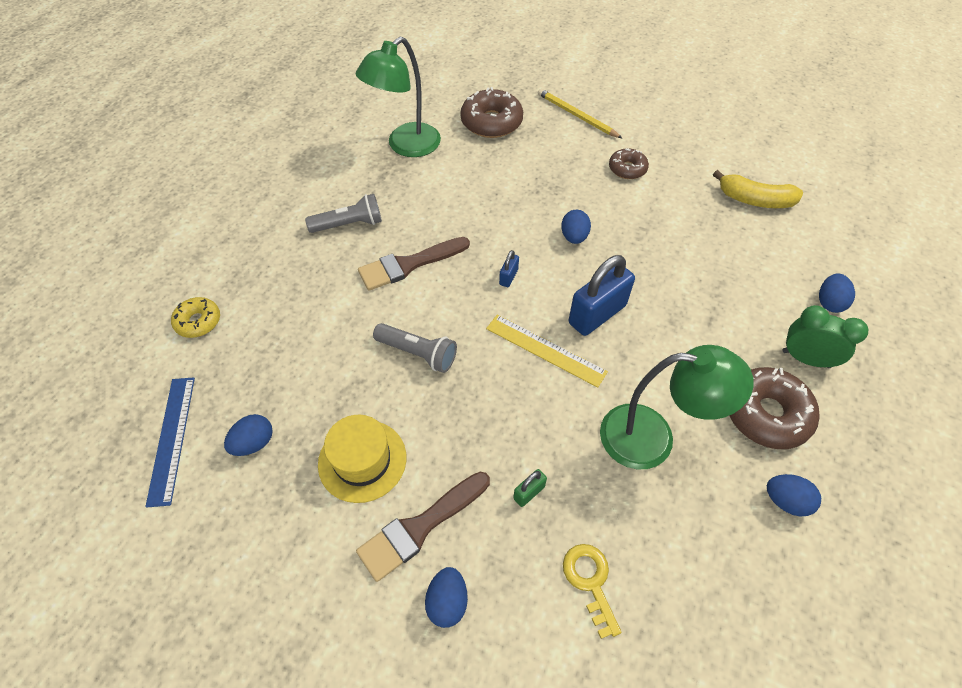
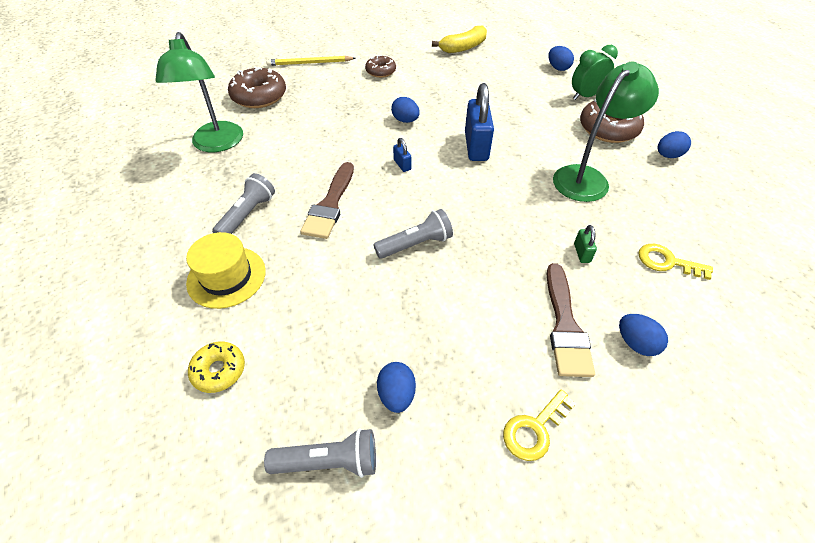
camera: 50 degrees left, 5 degrees down
(172, 438) = (329, 461): blue ruler -> grey flashlight
(289, 562) = (534, 429): none -> yellow key
(362, 460) = (479, 328): yellow hat -> yellow hat (226, 277)
(545, 350) = (479, 183): yellow ruler -> none

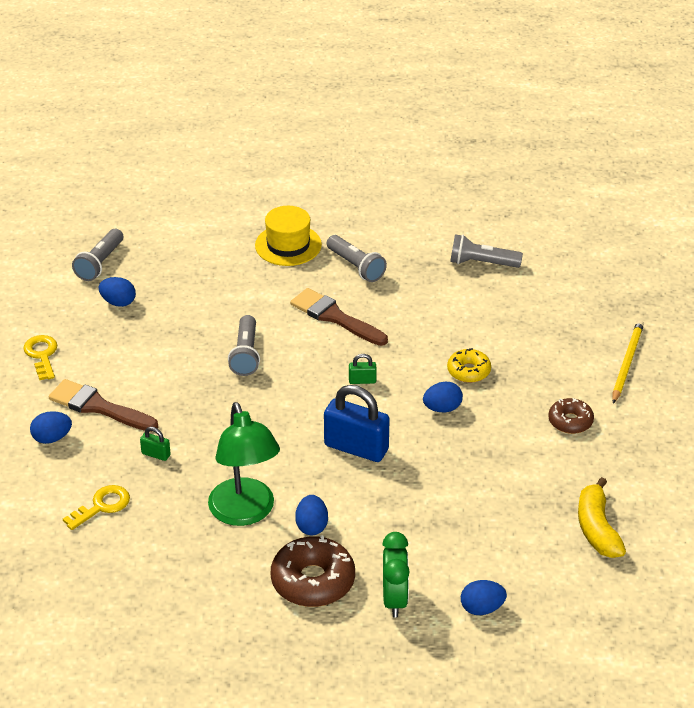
camera: 115 degrees right, 10 degrees down
(216, 144) = (481, 263): green lamp -> grey flashlight
(219, 370) = (202, 231): yellow donut -> yellow donut (468, 371)
(259, 96) = (564, 306): brown donut -> none
(402, 165) = (362, 381): blue padlock -> green padlock
(668, 155) = (230, 606): blue egg -> blue egg (312, 526)

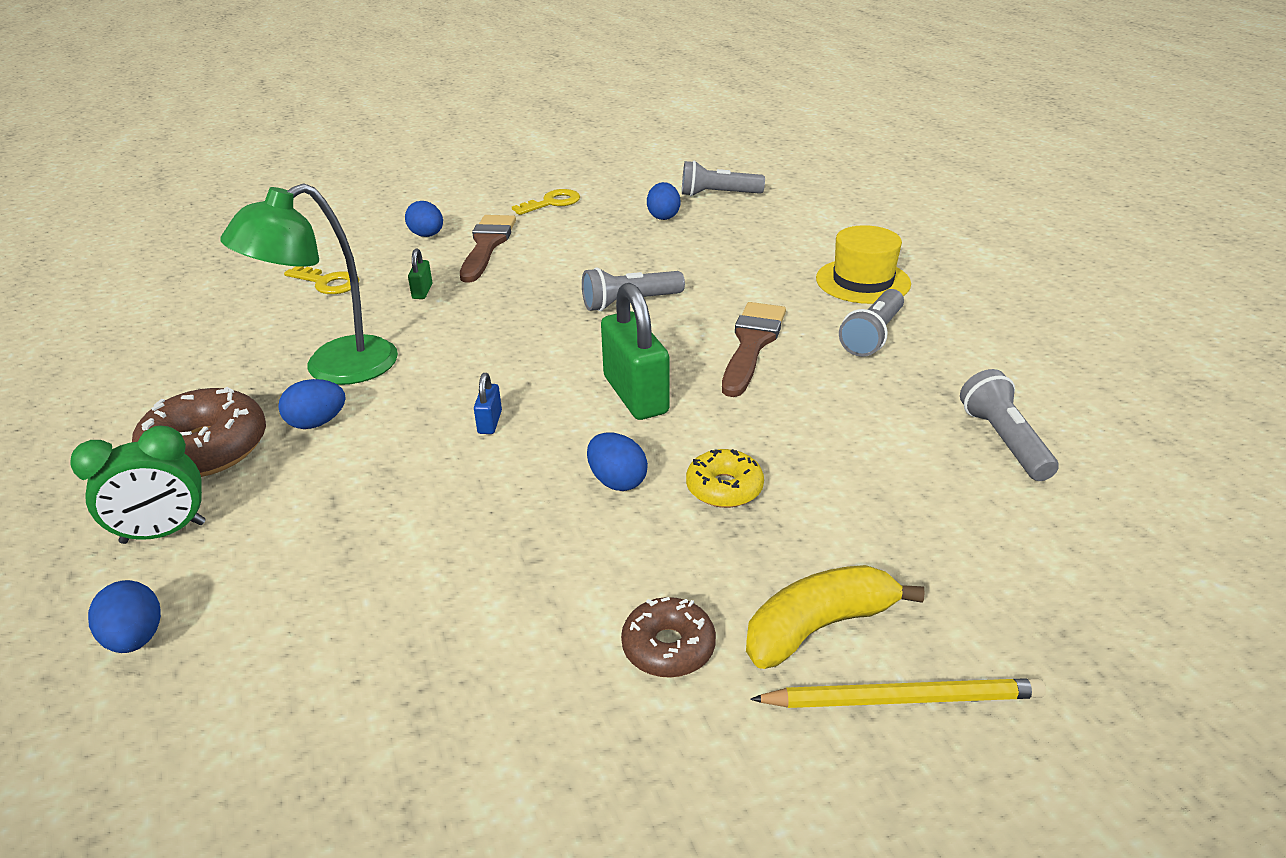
camera: 70 degrees right, 5 degrees down
(356, 448) = (490, 422): blue padlock -> blue padlock, size x0.45
(362, 381) = (635, 395): green padlock -> green padlock, size x2.22
(597, 529) = (365, 764): yellow banana -> yellow banana (818, 627)

